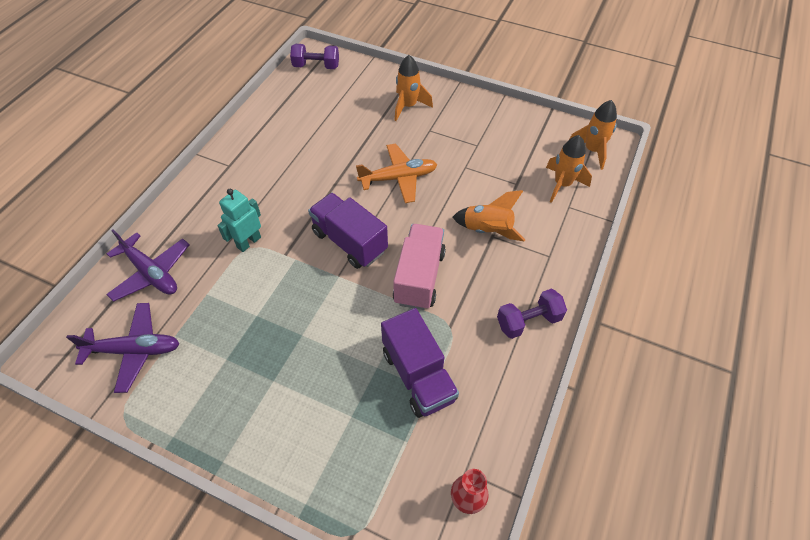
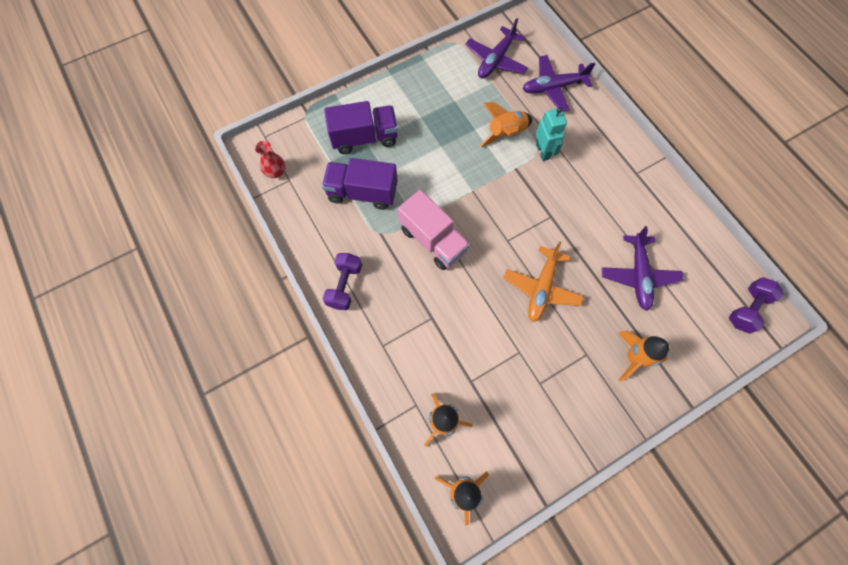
camera: 125 degrees right, 15 degrees up
(335, 128) = (638, 275): none -> purple plane
(349, 242) = (498, 214): purple truck -> purple truck (364, 138)
(487, 230) = (439, 318): orange rocket -> orange rocket (505, 134)

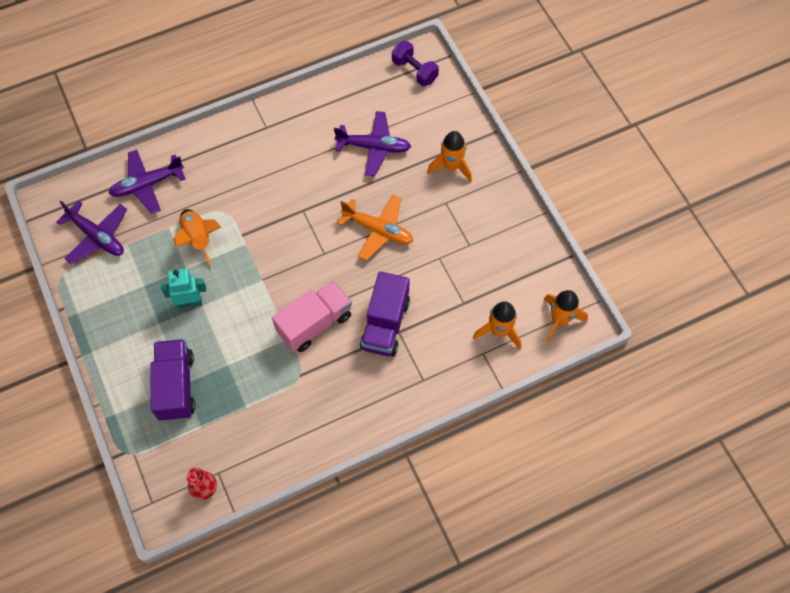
camera: 85 degrees left, 5 degrees down
(345, 285) = (355, 414): purple dumbbell -> none
(362, 193) = (247, 391): purple truck -> purple truck (385, 324)
(543, 151) = (226, 206): turquoise robot -> turquoise robot (190, 302)
(553, 87) = (147, 184): purple plane -> purple plane turned 75 degrees clockwise

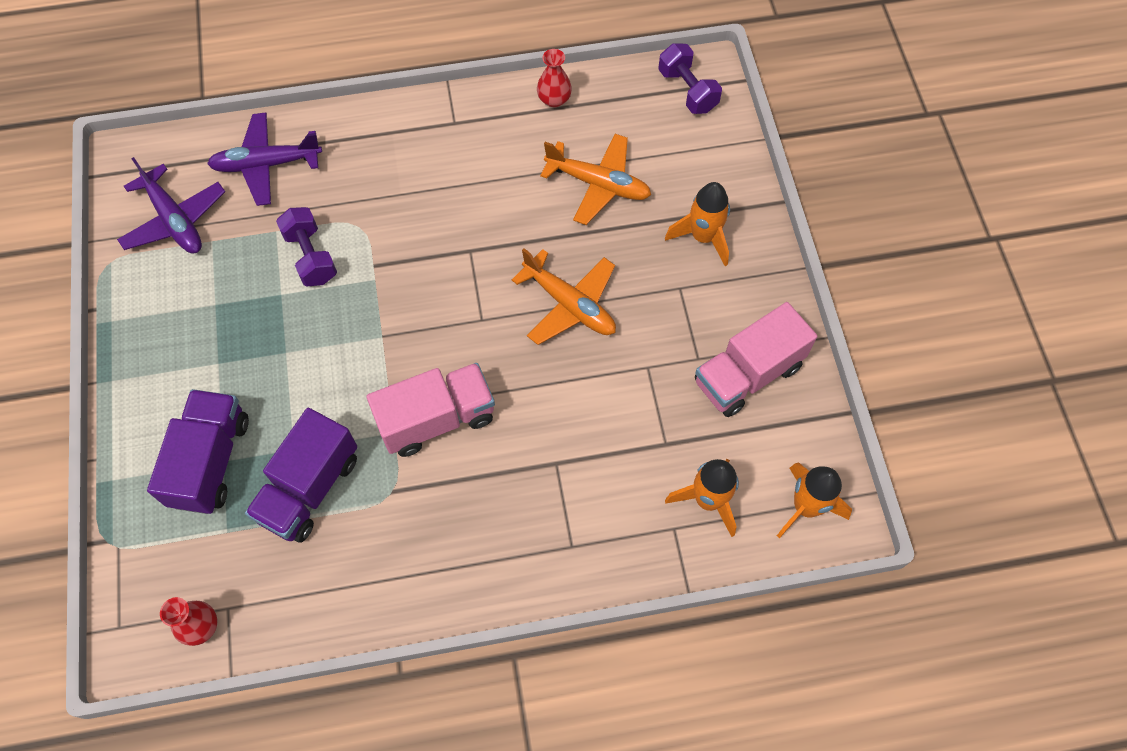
camera: 15 degrees right, 0 degrees up
(190, 302) = (270, 344): turquoise robot -> none
(198, 239) = (311, 256): orange rocket -> purple dumbbell
(328, 96) = (554, 99): none -> red vase
(374, 147) = (598, 184): purple plane -> orange plane
(385, 324) = (540, 446): purple truck -> purple truck (309, 488)
(503, 247) = (747, 374): none -> pink truck

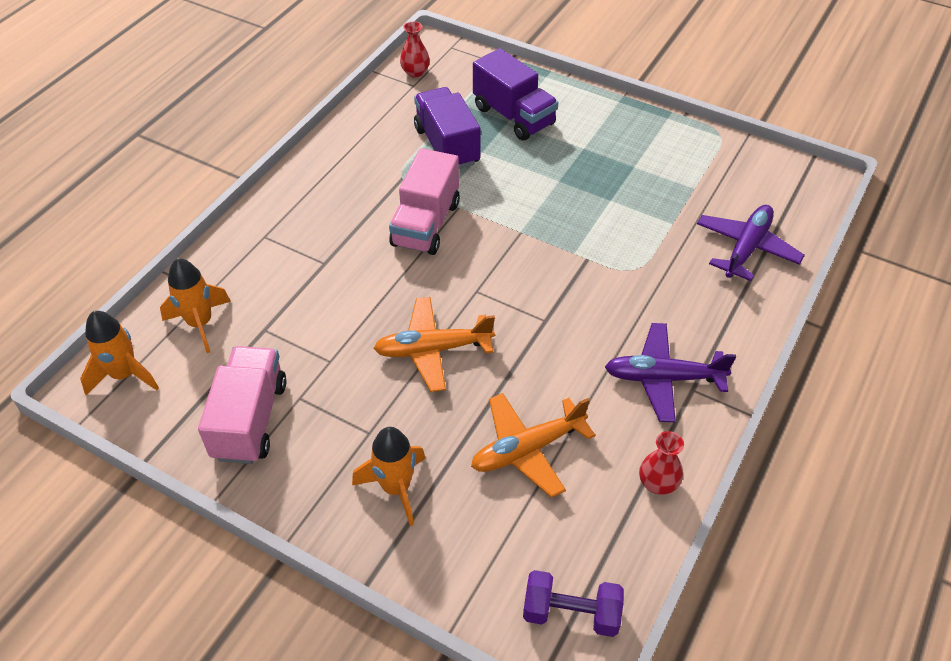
camera: 130 degrees right, 15 degrees down
(174, 220) = (732, 178): purple plane -> purple plane (663, 378)
(311, 256) = (629, 230): purple dumbbell -> none

